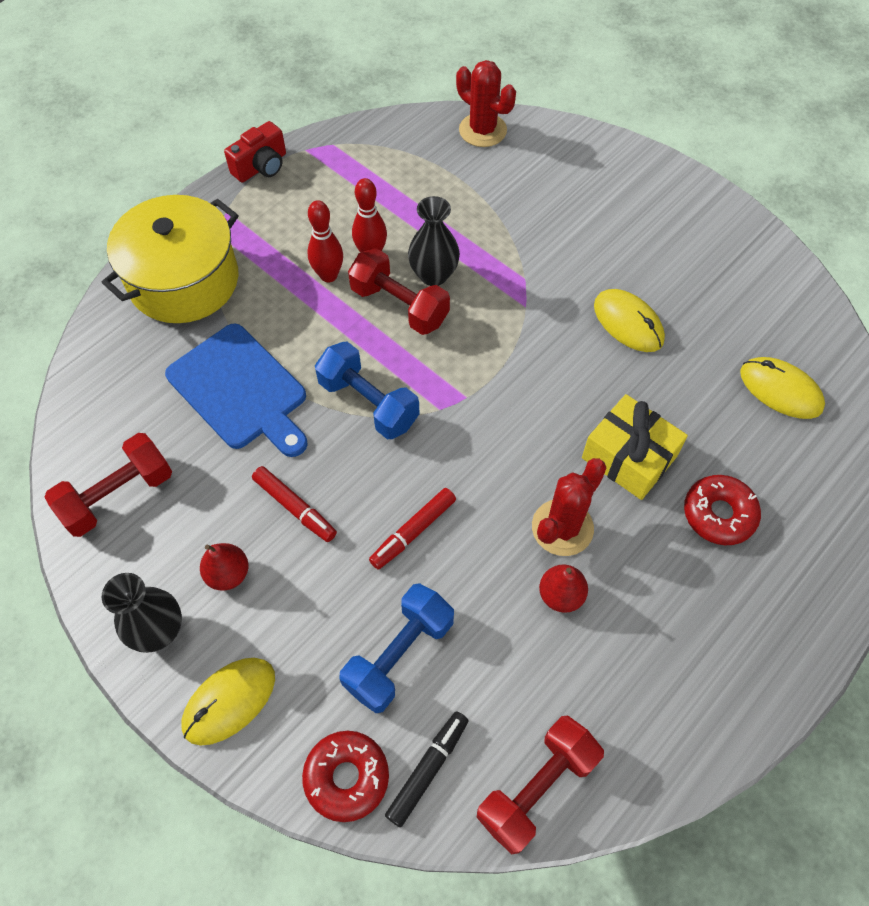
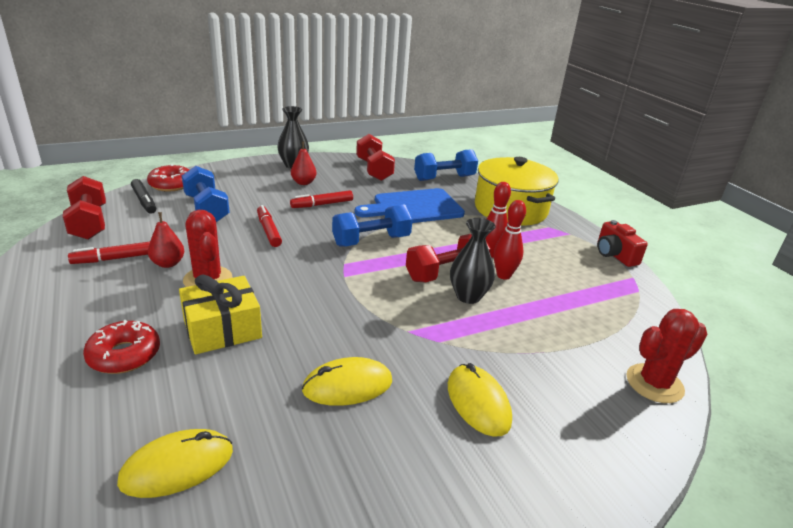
camera: 110 degrees right, 30 degrees down
(106, 386) = (444, 178): none -> blue dumbbell
(229, 701) = (241, 171): yellow mouse -> yellow mouse (478, 402)
(591, 666) = (115, 258): none -> red marker

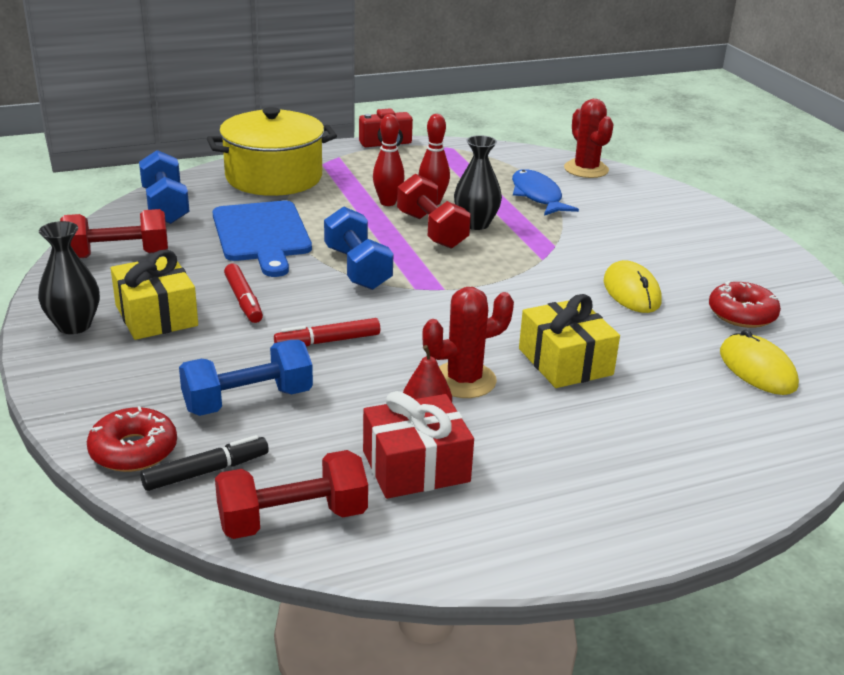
camera: 85 degrees left, 0 degrees up
(115, 258) = (416, 466): red marker -> red gift
(124, 355) = (627, 420): red donut -> red donut (742, 314)
(303, 182) = (156, 315): red pear -> yellow gift
(478, 402) = (632, 237): yellow mouse -> none
(552, 338) = (537, 196): none -> blue fish

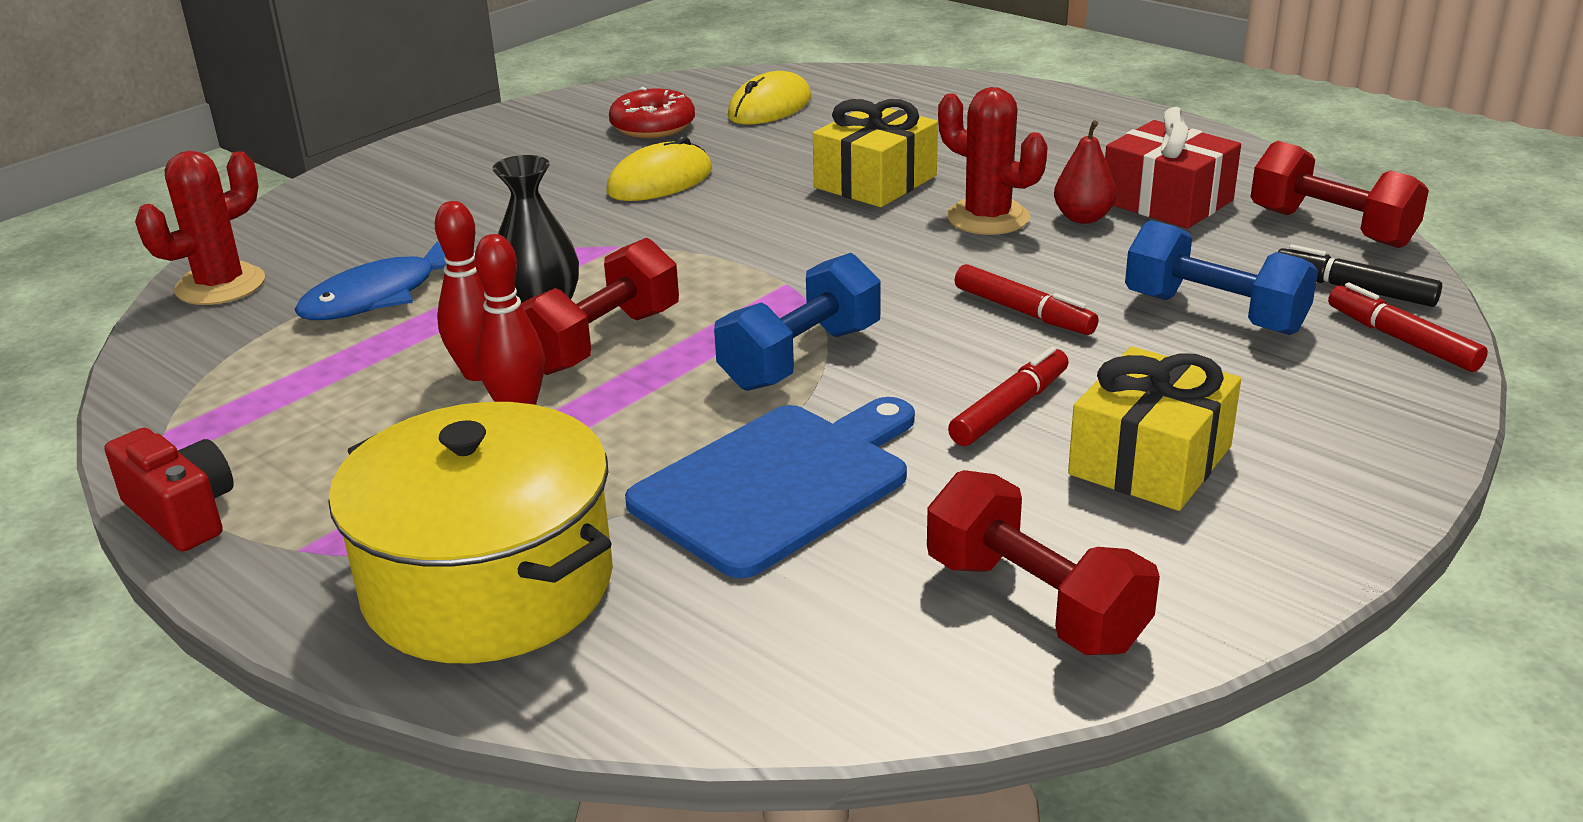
camera: 115 degrees left, 0 degrees up
(74, 325) = (1281, 519): black vase -> none
(133, 450) = (1402, 340): red donut -> red marker
(165, 206) = (770, 661): blue dumbbell -> none

